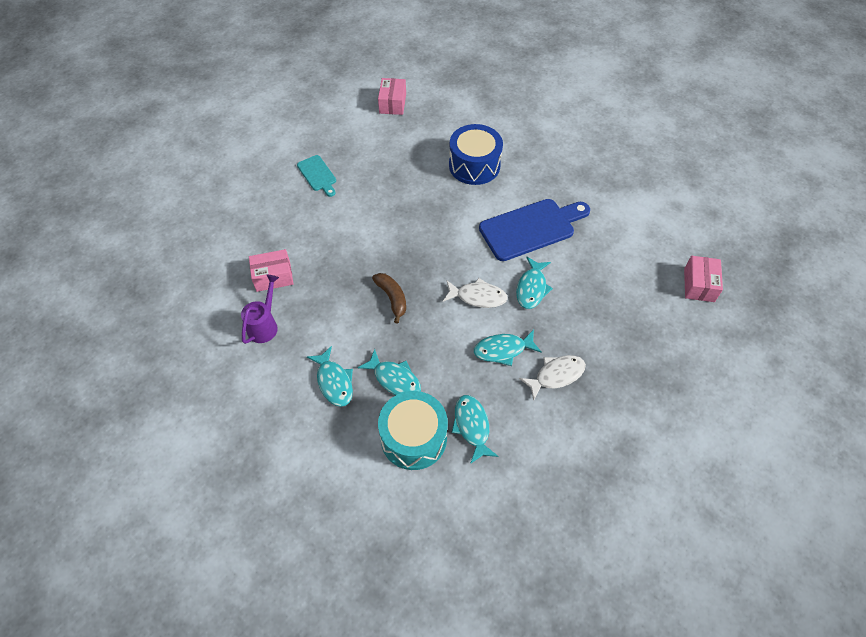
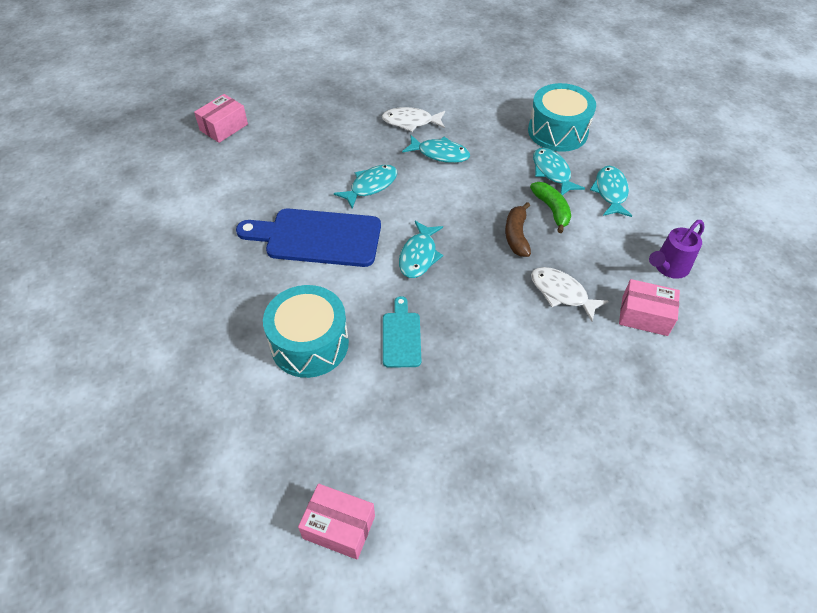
camera: 150 degrees left, 5 degrees down
(317, 175) = (533, 439): turquoise cutting board -> turquoise cutting board (401, 336)
(376, 336) = (552, 210): none -> green banana
(392, 103) = (339, 527): pink box -> pink box turned 75 degrees clockwise
(472, 426) = (505, 120): turquoise fish -> turquoise fish (419, 256)
(474, 165) = (309, 344): blue drum -> turquoise drum
(478, 297) = (428, 201): white fish -> white fish (561, 293)

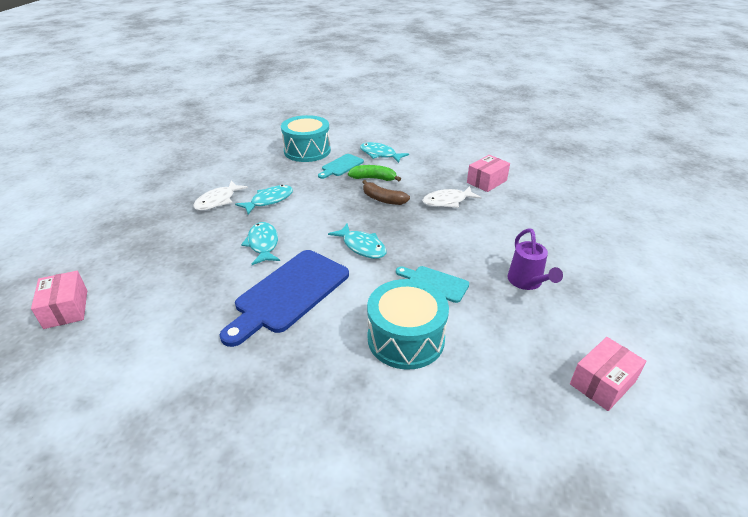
camera: 60 degrees left, 15 degrees down
(552, 172) = (341, 166): turquoise fish -> turquoise cutting board
(668, 267) = (456, 161): purple watering can -> purple watering can (527, 282)

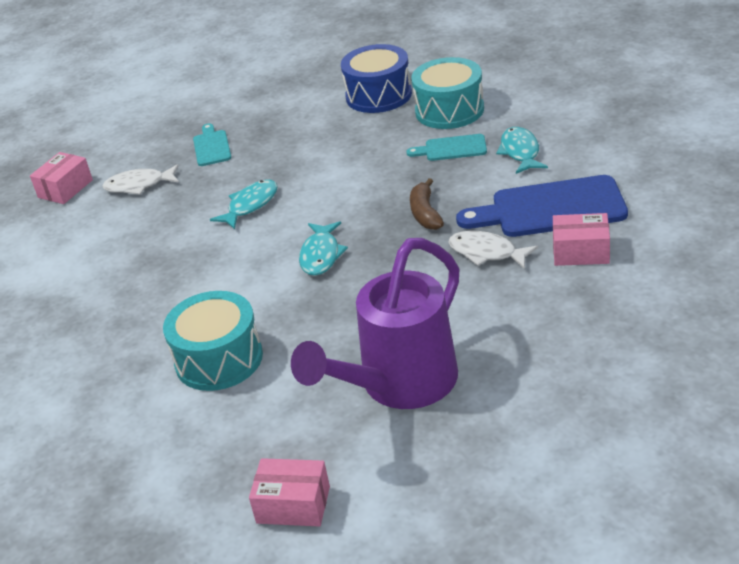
camera: 55 degrees right, 0 degrees up
(218, 201) = (281, 137): white fish -> white fish (139, 185)
(249, 158) = (378, 95): none -> blue drum
(269, 200) = (321, 159): turquoise fish -> none
(289, 293) = (202, 264): blue cutting board -> blue cutting board (550, 208)
(374, 178) = (459, 182): green banana -> none
(434, 283) = (319, 329): turquoise cutting board -> turquoise cutting board (212, 147)
(527, 282) = (400, 385): purple watering can -> purple watering can, size x2.04

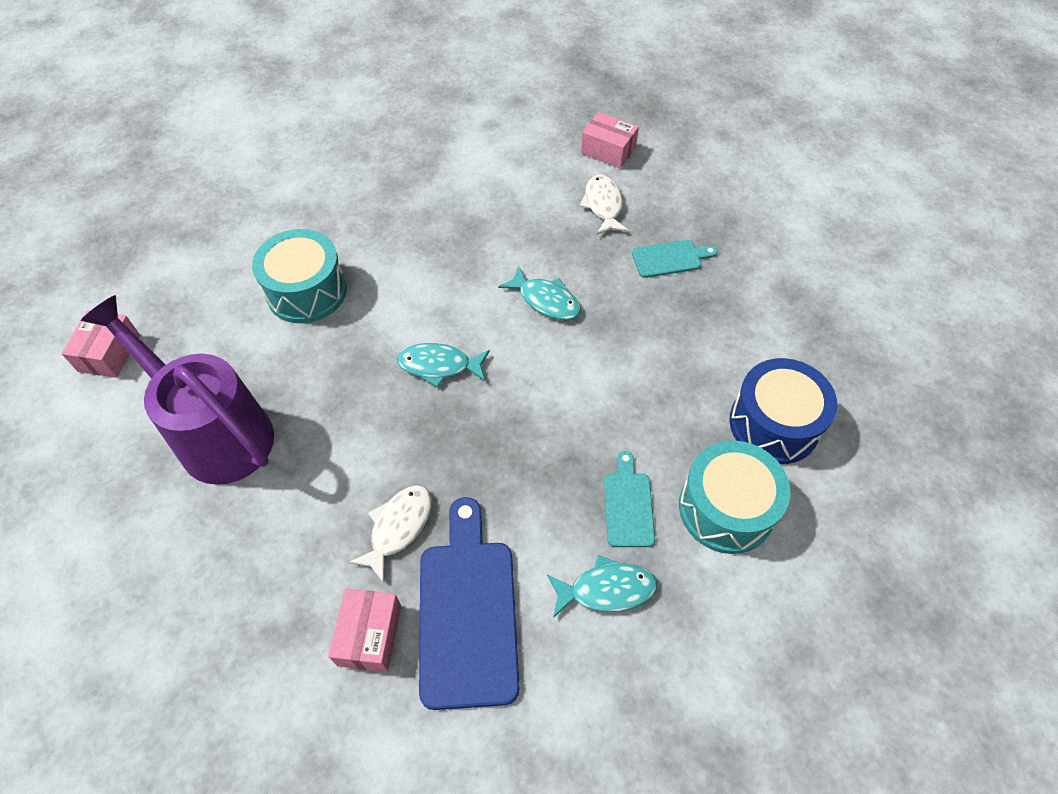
camera: 85 degrees right, 20 degrees up
(425, 213) = (491, 467): brown banana -> none

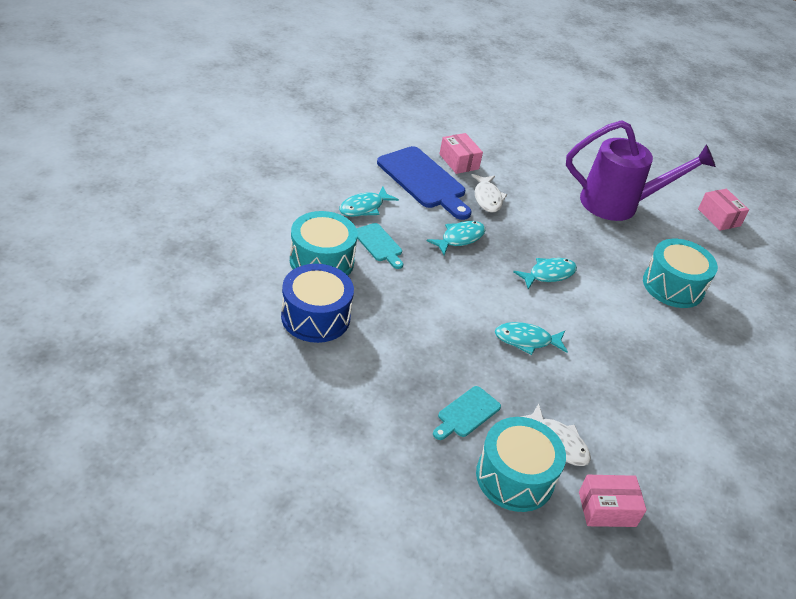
camera: 140 degrees right, 15 degrees down
(505, 468) = (459, 238): none -> turquoise fish
(666, 197) = (515, 477): none -> turquoise drum

